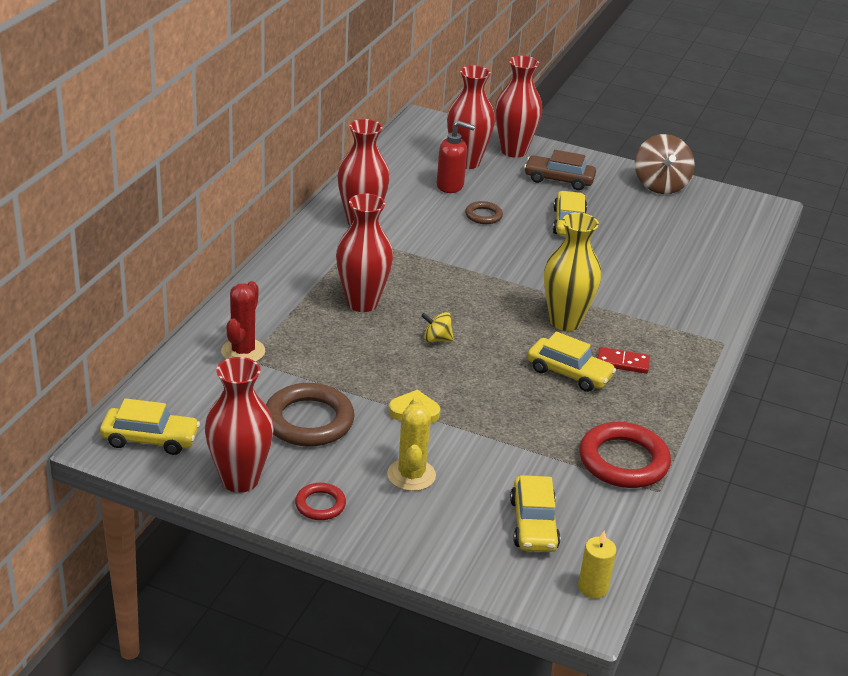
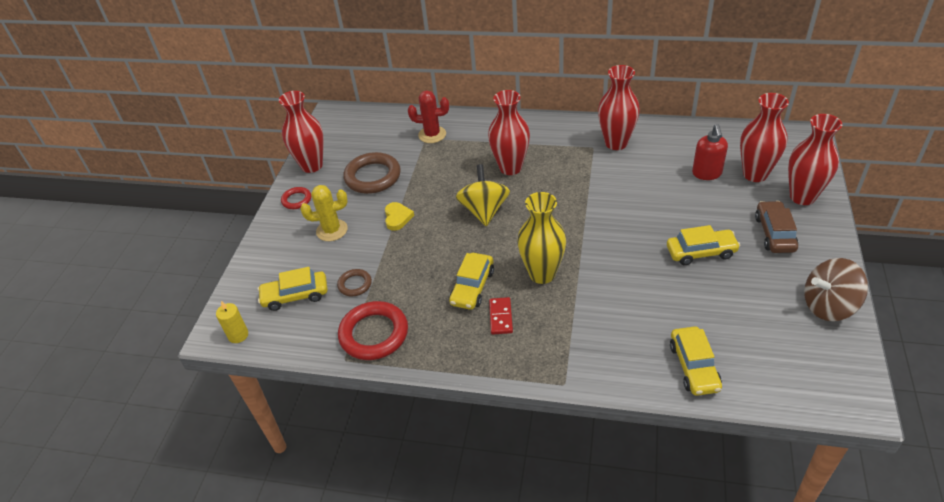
camera: 85 degrees right, 10 degrees up
(150, 439) = (339, 126): yellow car -> yellow car (694, 367)
(436, 339) = (484, 211): yellow spinning top -> yellow spinning top, size x1.96
(483, 215) = (673, 200): brown ring -> brown ring (355, 284)

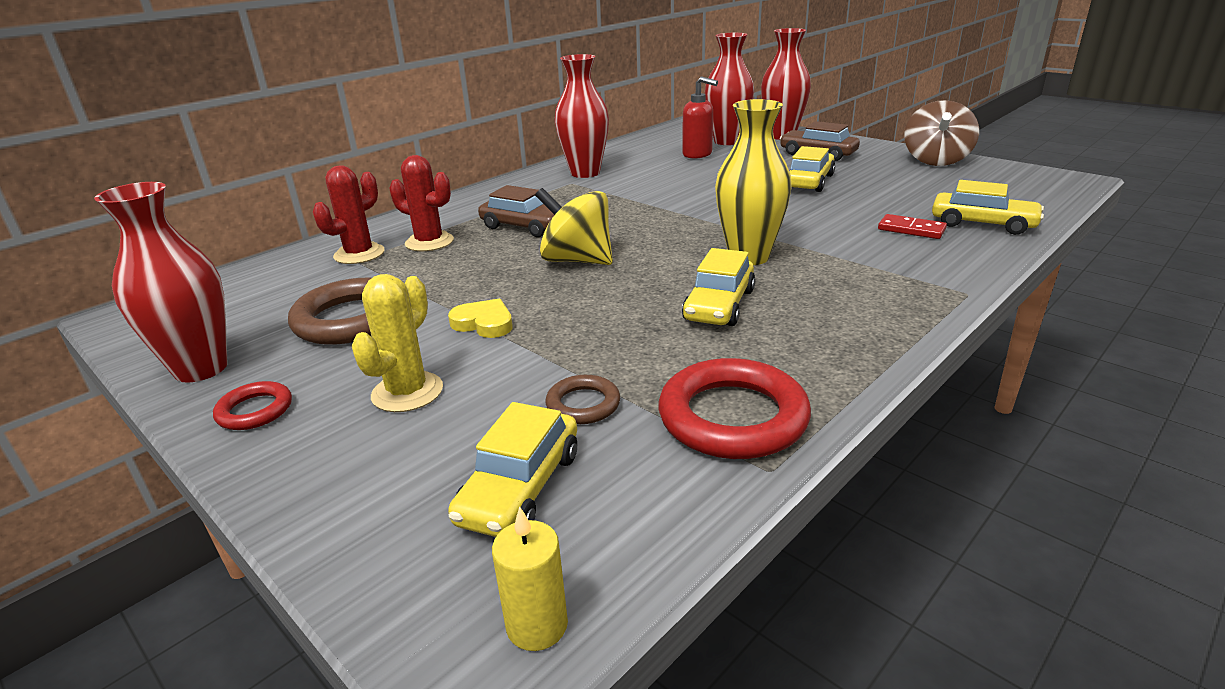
camera: 60 degrees left, 15 degrees down
(463, 147) = (429, 242): none -> red cactus
(472, 287) = (719, 305): yellow car -> yellow car turned 60 degrees clockwise
(500, 317) = (802, 301): red domino -> red domino (911, 230)
(510, 168) = (524, 227): red vase -> brown car

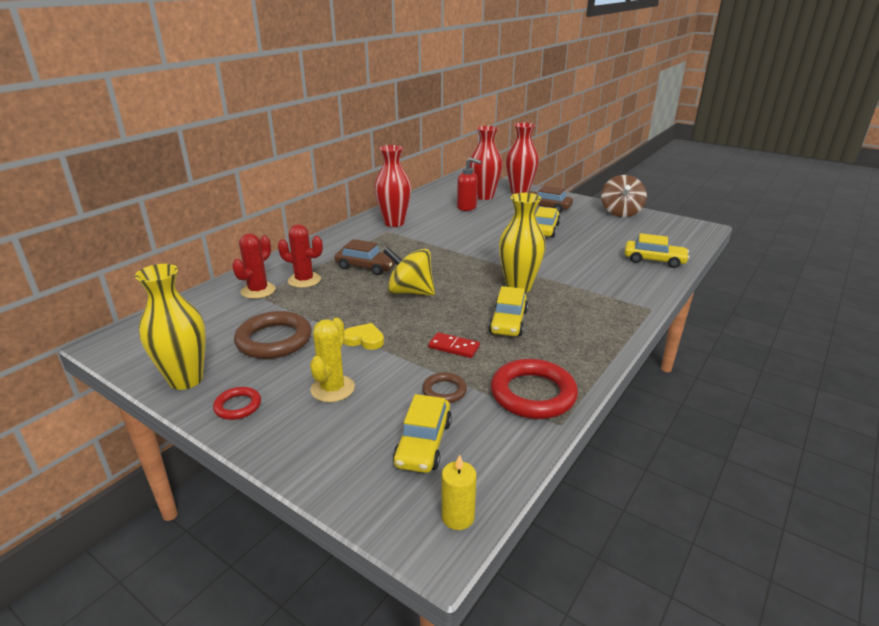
camera: 10 degrees left, 0 degrees up
(201, 368) = (186, 379): red vase -> yellow vase
(911, 230) = (613, 265): red domino -> red domino (454, 347)

